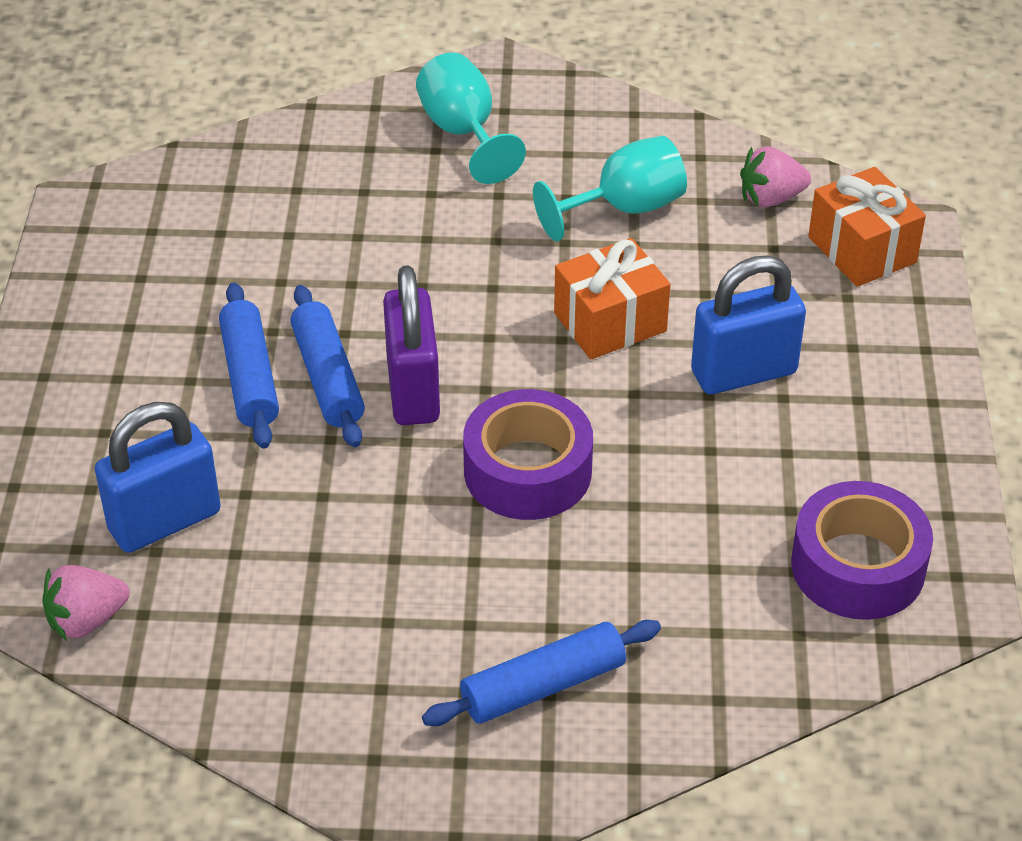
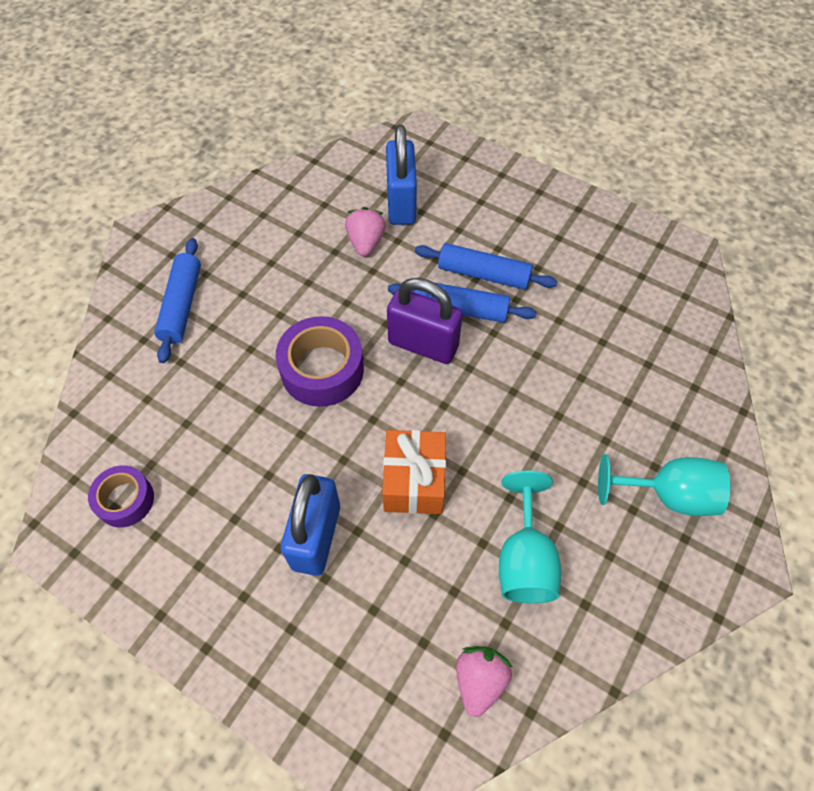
camera: 120 degrees right, 15 degrees up
(86, 620) = (360, 157): pink strawberry -> pink strawberry (365, 242)
(858, 566) = (125, 500): purple tape -> purple tape, size x0.62
(862, 250) = (381, 713): orange gift -> none

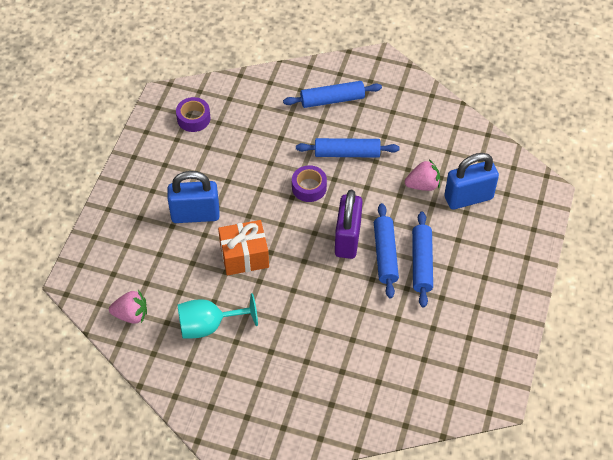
camera: 75 degrees right, 5 degrees down
(282, 310) = (347, 153): none -> blue rolling pin
(322, 369) = (309, 187): purple tape -> purple tape, size x0.62
(668, 495) = (275, 403): turquoise goblet -> none

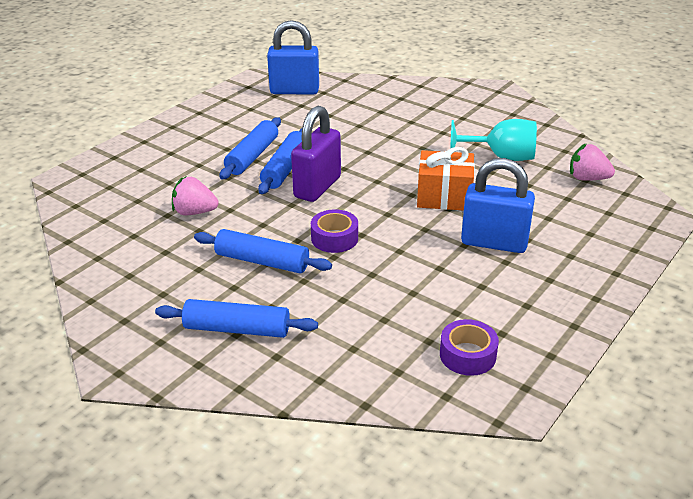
camera: 160 degrees left, 20 degrees down
(468, 198) = (154, 192): blue padlock -> blue padlock (294, 91)

